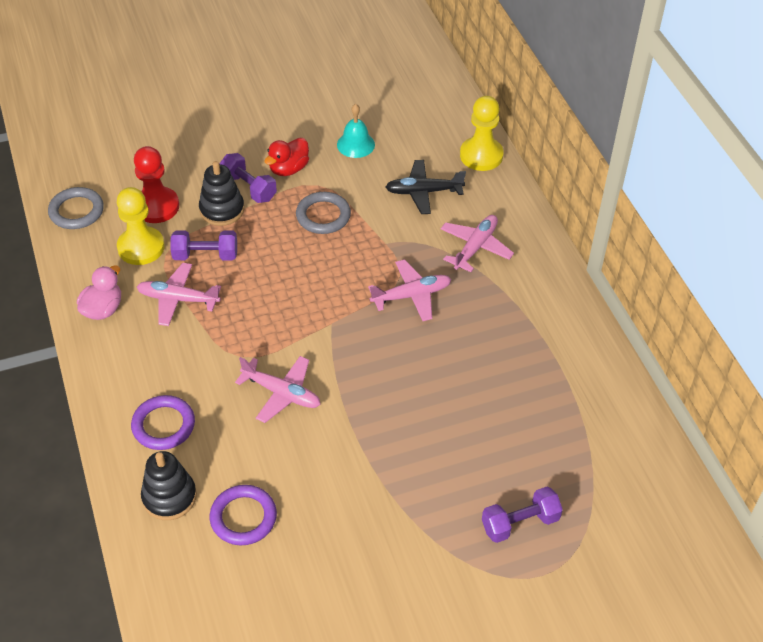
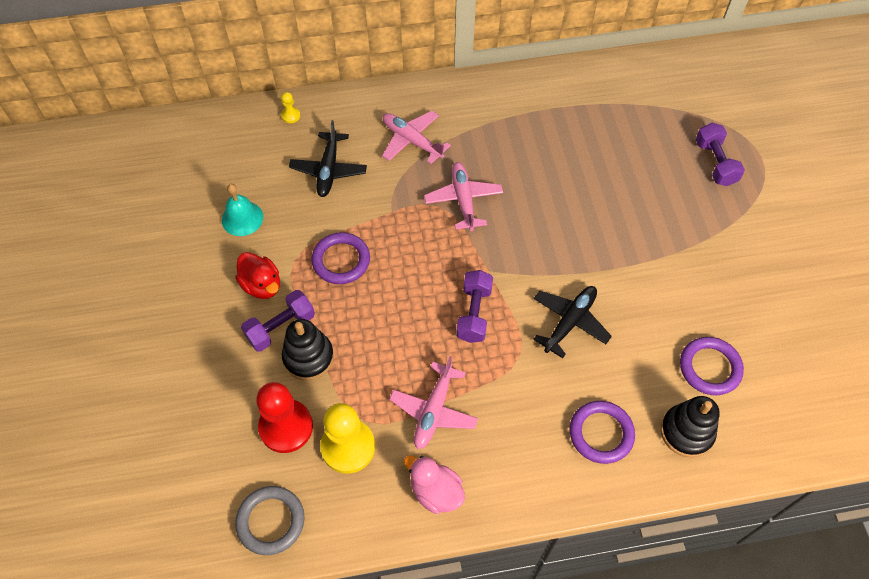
camera: 80 degrees left, 10 degrees up
(205, 255) = (374, 379): purple dumbbell -> purple dumbbell (474, 313)
(282, 393) = (570, 322): pink plane -> black plane
(323, 216) = (341, 260): grey ring -> purple ring
(481, 155) = (290, 116): yellow pawn -> yellow pawn, size x0.43

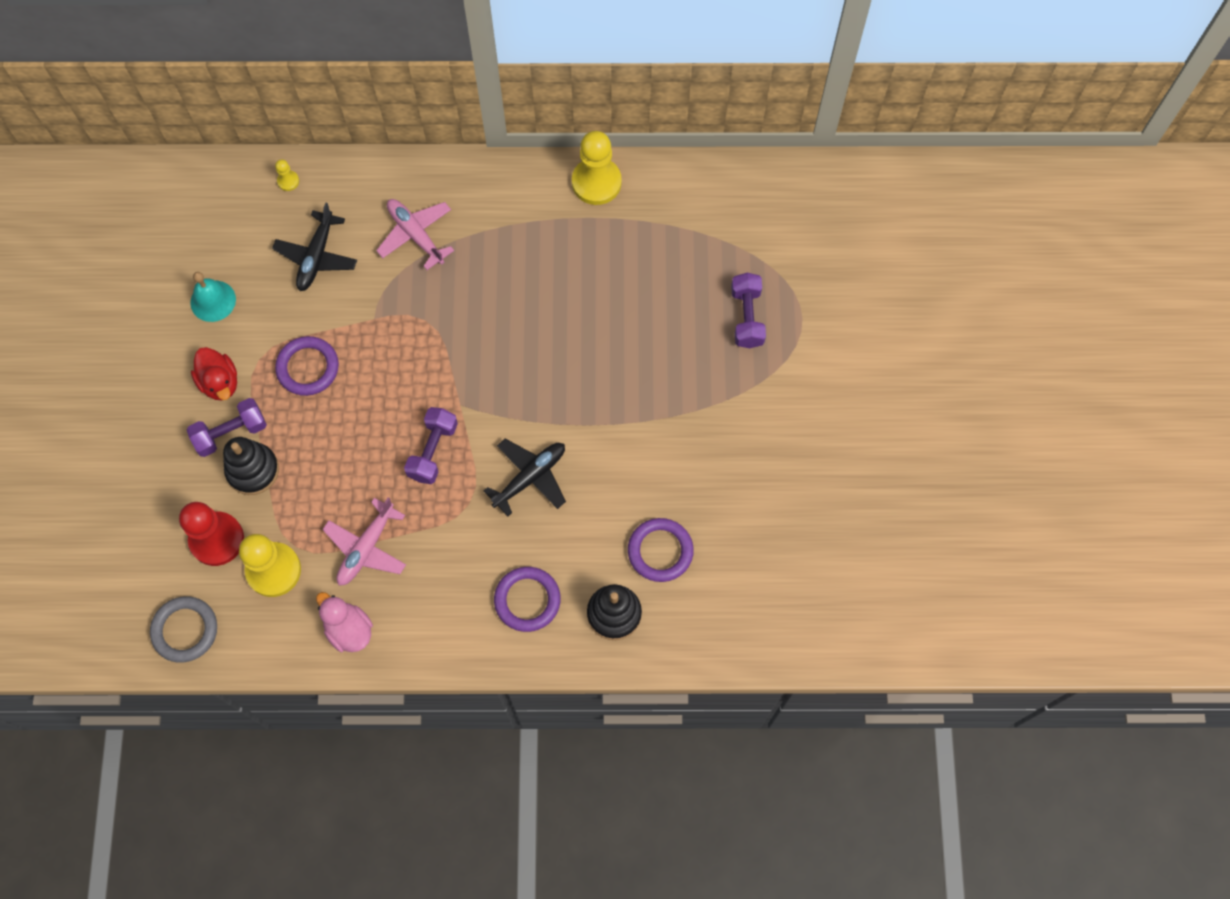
camera: 10 degrees right, 10 degrees up
(463, 200) = (454, 317): pink plane -> none
(554, 81) = (596, 182): none -> yellow pawn

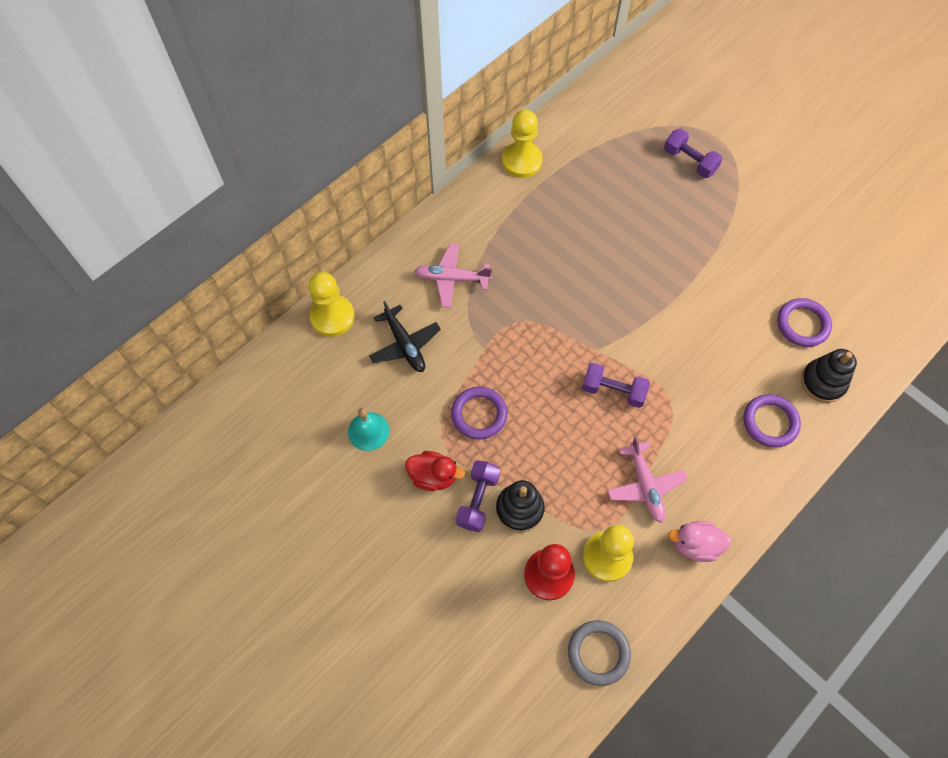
camera: 45 degrees left, 5 degrees down
(288, 181) = (332, 317): yellow pawn -> yellow pawn, size x2.30
(433, 451) = (613, 391): purple dumbbell -> purple dumbbell turned 45 degrees counterclockwise
(530, 477) = (685, 352): black plane -> none

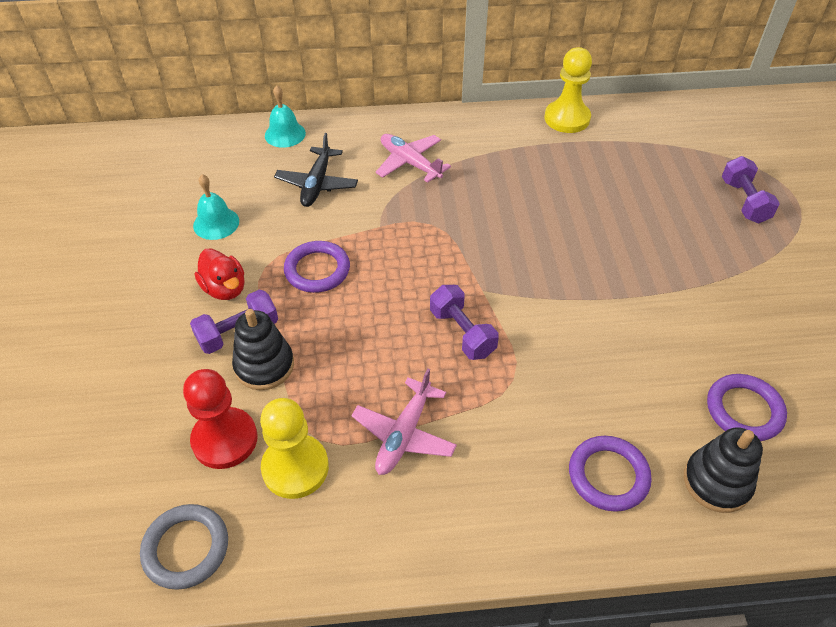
camera: 40 degrees right, 15 degrees down
(332, 317) = (285, 134): yellow pawn -> turquoise bell
(695, 545) = (396, 529): pink duck -> none

